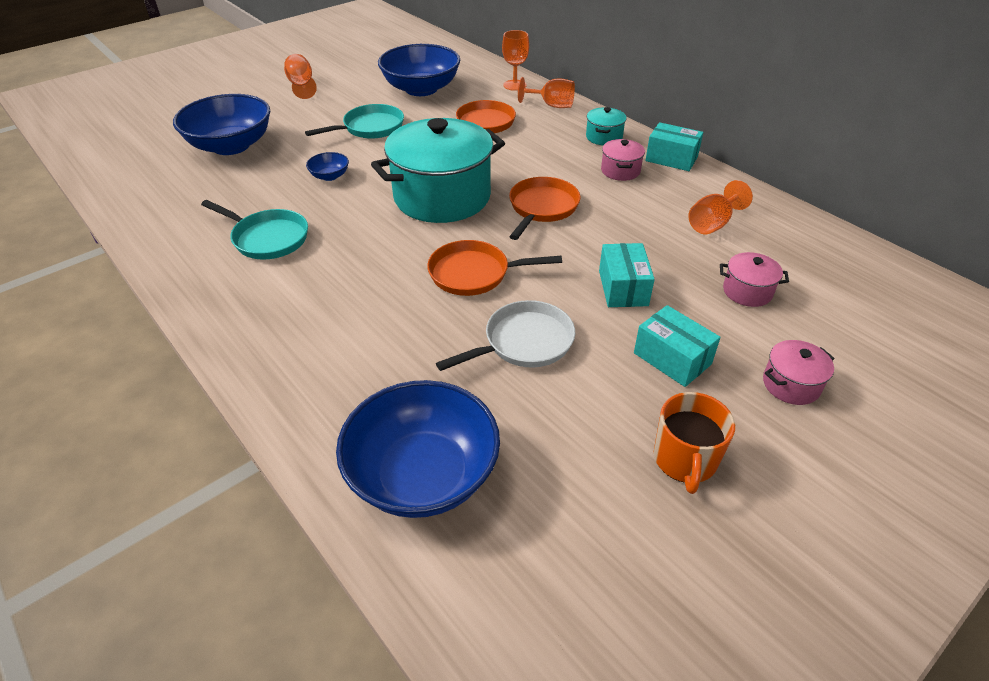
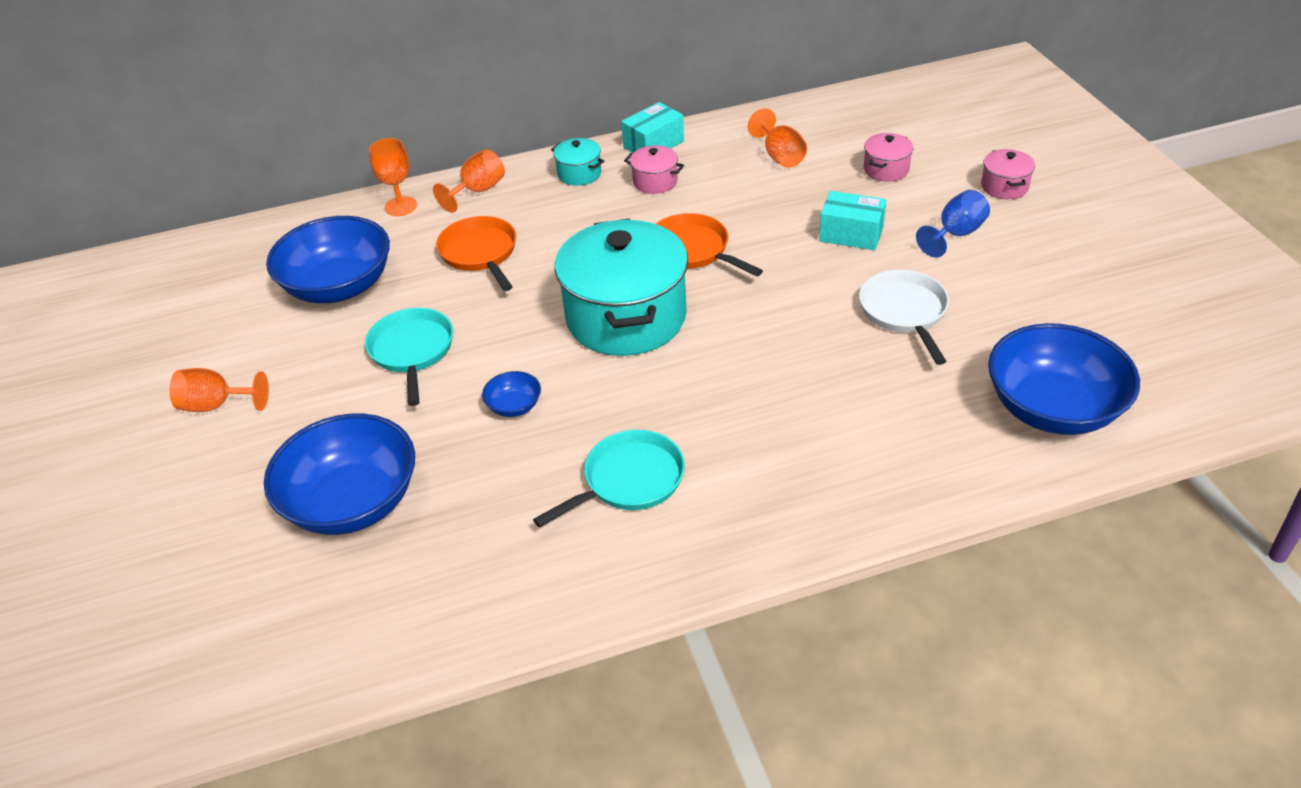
camera: 65 degrees left, 0 degrees up
(474, 274) = (785, 322): orange pan -> none
(672, 358) = (955, 234): turquoise box -> blue goblet
(685, 460) = (1068, 262): orange mug -> none

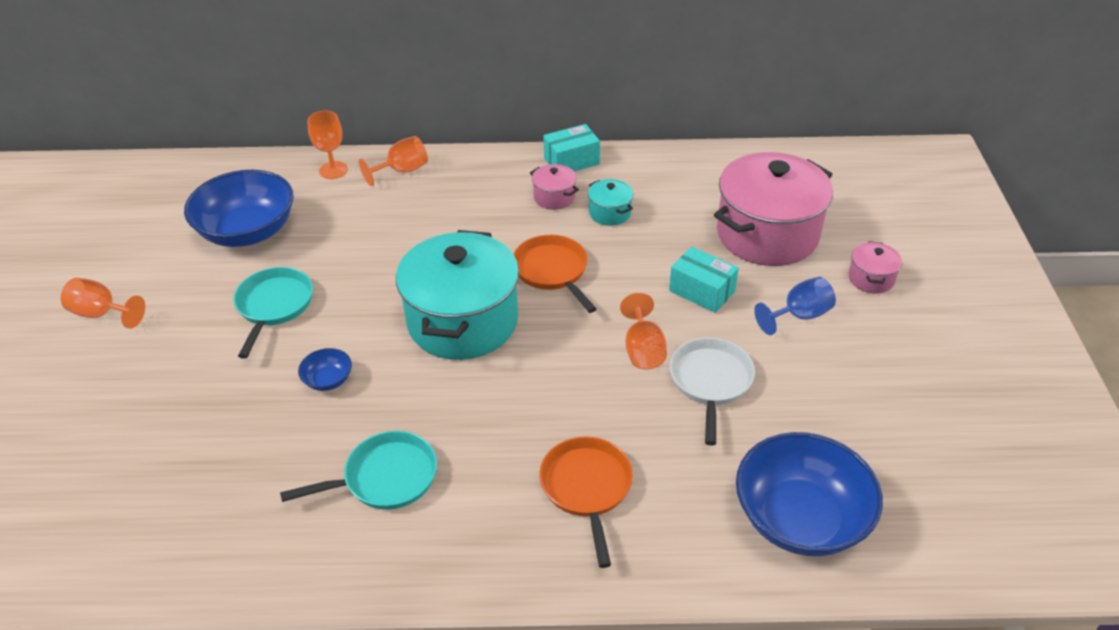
camera: 15 degrees right, 0 degrees up
(353, 502) = (157, 431): blue bowl -> none
(480, 253) = (374, 230): orange pan -> orange pan (587, 488)
(579, 174) = (494, 174): turquoise pot -> turquoise pot (610, 213)
(780, 156) = (677, 198): orange goblet -> orange goblet (643, 349)
(886, 169) = (767, 234): pink pot -> pink pot, size x2.34

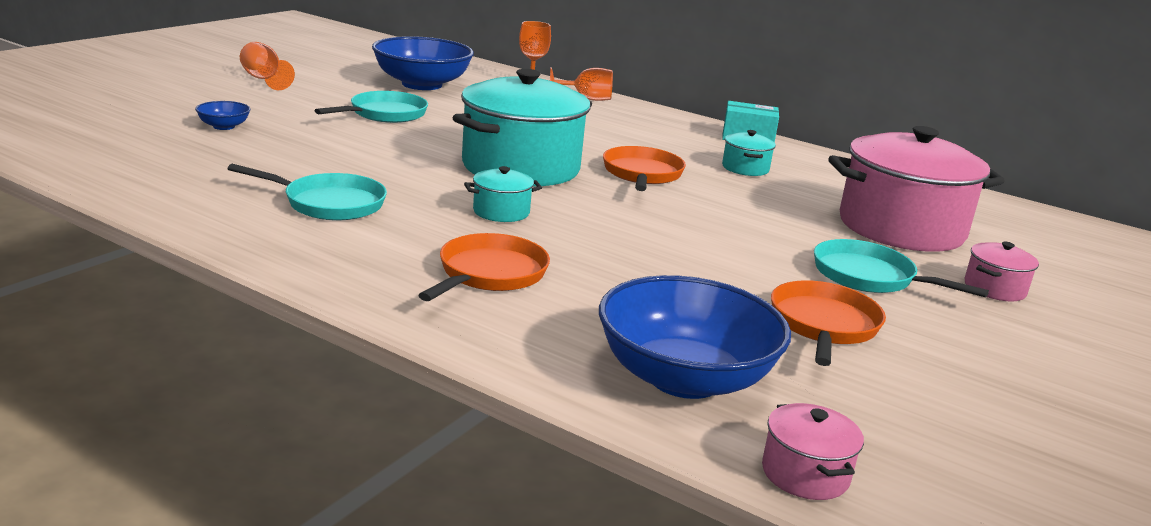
camera: 30 degrees right, 20 degrees down
(328, 380) = (366, 152): blue bowl -> blue bowl (224, 126)
(513, 398) = (501, 212): none -> turquoise pot
(554, 197) = (702, 147): pink pot -> pink pot (805, 474)
(643, 349) = (666, 234): orange goblet -> none
(702, 291) = (778, 230): turquoise box -> none
(710, 382) = (708, 273): white pan -> none
(799, 316) = (870, 277): blue goblet -> turquoise pan
(821, 397) = (823, 326): none -> orange pan

